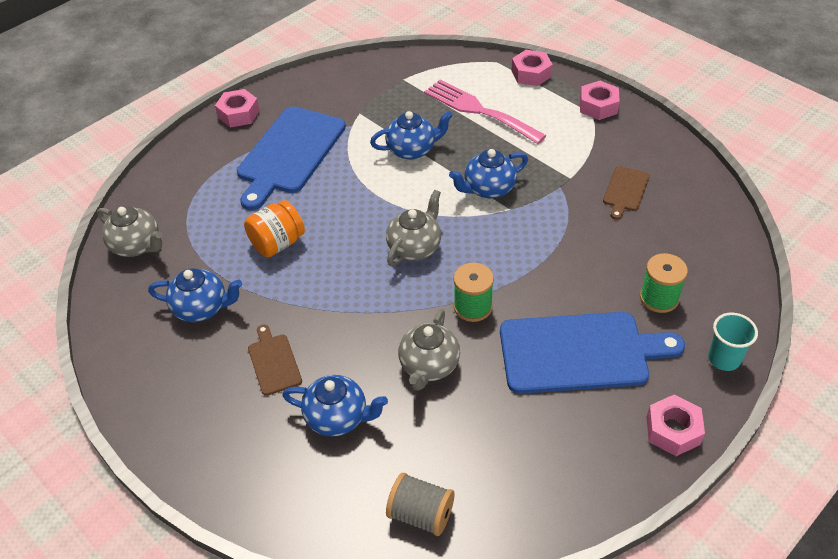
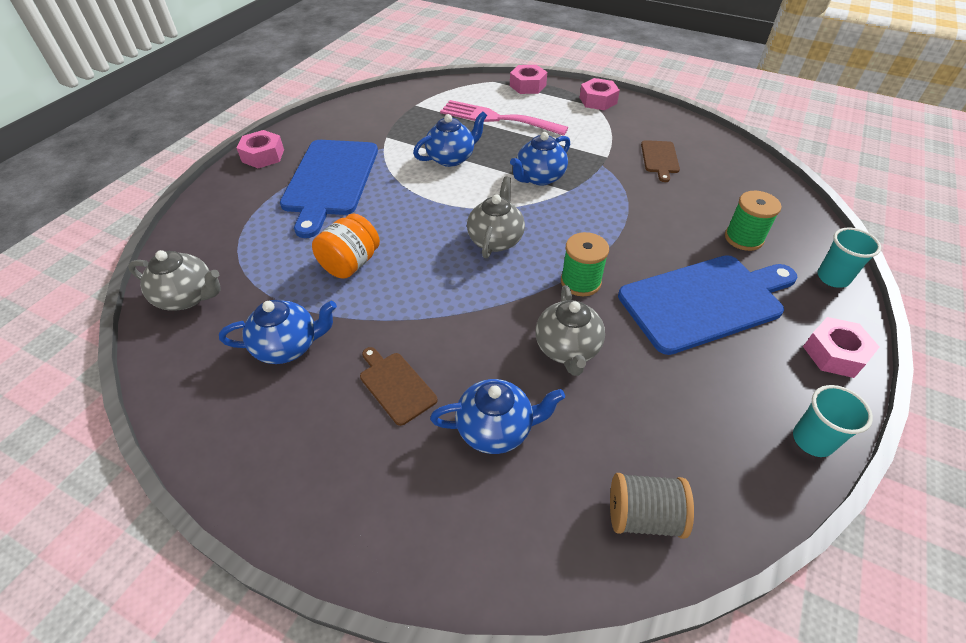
camera: 20 degrees left, 0 degrees up
(599, 497) = (812, 440): none -> turquoise cup

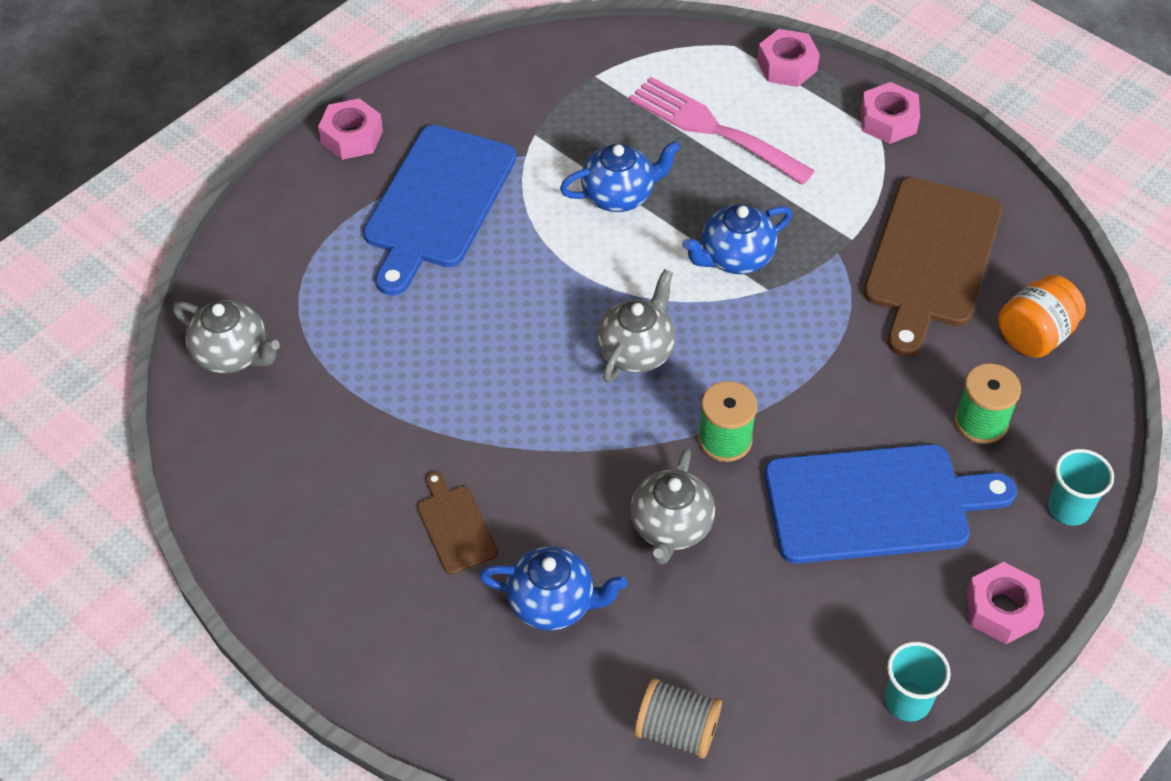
camera: 15 degrees right, 5 degrees up
(288, 346) = (342, 448): blue teapot -> none
(350, 263) = (438, 348): orange jar -> orange jar (1035, 335)
(660, 158) = (931, 258): brown cutting board -> brown cutting board, size x2.12

